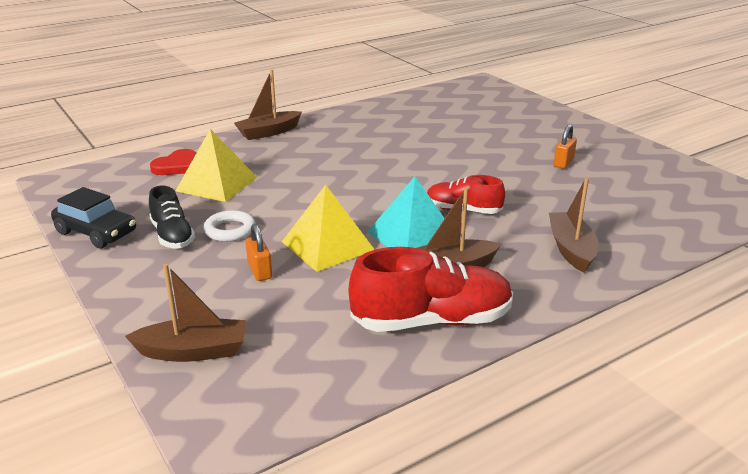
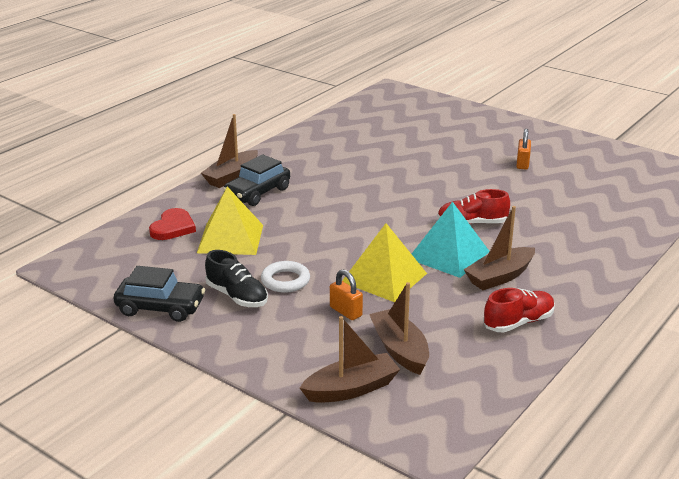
camera: 20 degrees left, 0 degrees up
(278, 149) = (257, 193): none -> black car
(432, 321) = (518, 322): red shoe -> red shoe, size x0.60
(571, 249) = (581, 241): brown boat -> brown boat (400, 350)

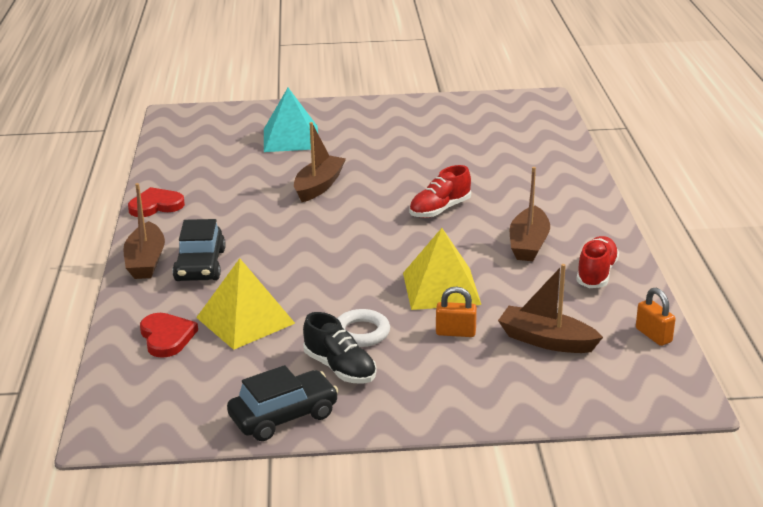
camera: 40 degrees left, 0 degrees up
(237, 296) = (340, 368): black shoe -> black shoe turned 45 degrees clockwise
(290, 144) = (156, 205): none -> red heart
(351, 389) = (560, 391): brown boat -> brown boat (319, 186)
(449, 255) = (463, 244): turquoise pyramid -> turquoise pyramid (291, 138)
(522, 164) = (402, 141): orange padlock -> orange padlock (653, 335)

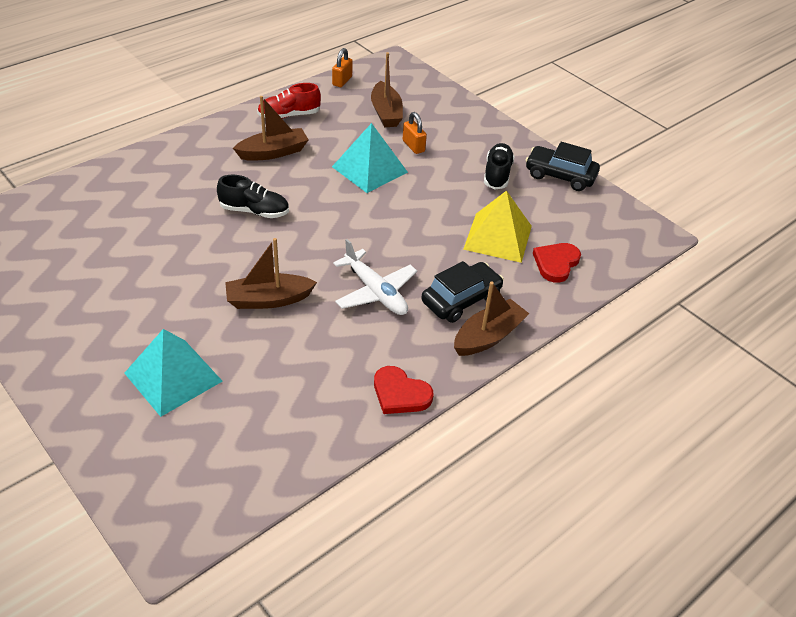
camera: 130 degrees left, 15 degrees up
(265, 231) = (375, 292): none -> white plane
(361, 333) = (454, 181): white ring -> none
(440, 210) = (254, 211): red shoe -> black shoe
(441, 288) = (369, 169): yellow pyramid -> turquoise pyramid

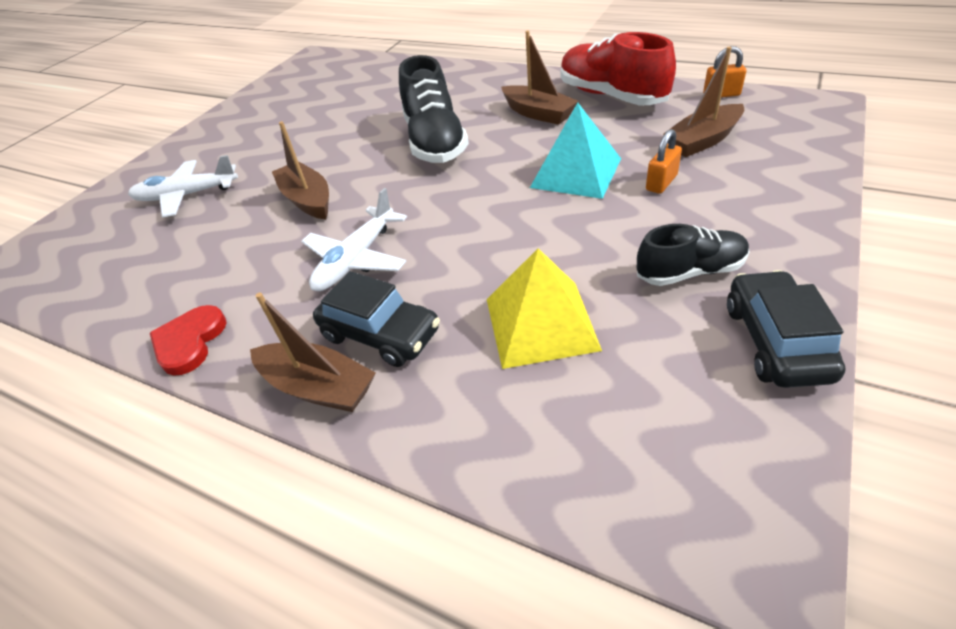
camera: 75 degrees right, 0 degrees up
(173, 377) = (187, 195): turquoise pyramid -> white plane
(254, 211) = (435, 141): black shoe -> black shoe, size x1.65
(289, 115) = (611, 96): red shoe -> red shoe, size x1.65
(556, 263) = (531, 412): red heart -> none

